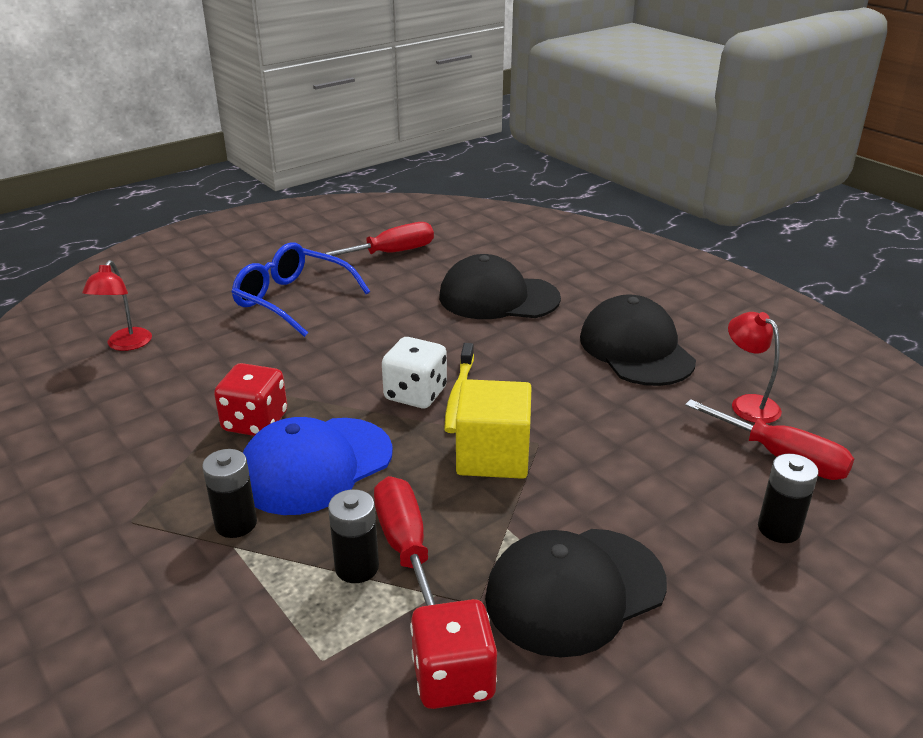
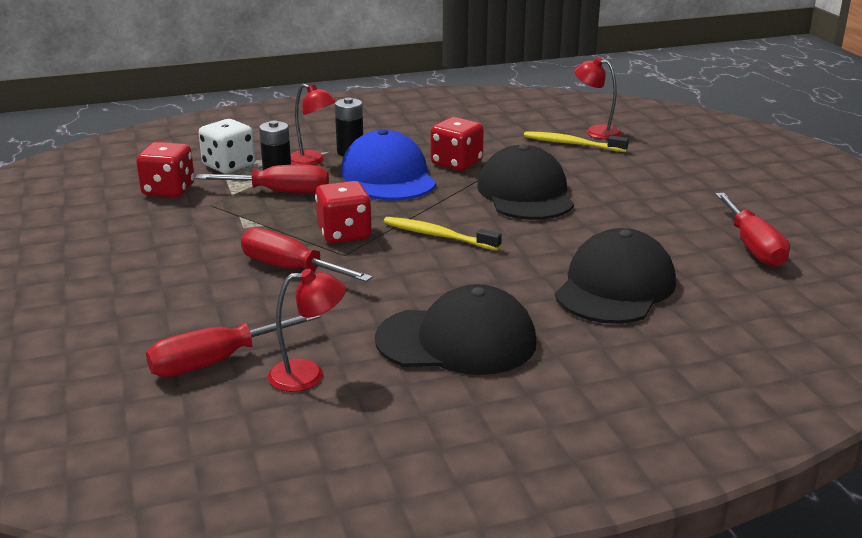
camera: 110 degrees right, 5 degrees down
(171, 355) = (572, 144): none -> yellow toothbrush
(280, 552) = (312, 161): none -> red lamp
(292, 300) = (651, 190): blue glasses -> none
(415, 394) = (452, 219): white dice -> white dice (229, 166)
(493, 456) = (344, 234): yellow cube -> red dice
(574, 590) = (185, 233): black cap -> black cap (525, 193)
(594, 469) = (290, 269): none -> red screwdriver
(779, 529) = (145, 325): black battery -> none

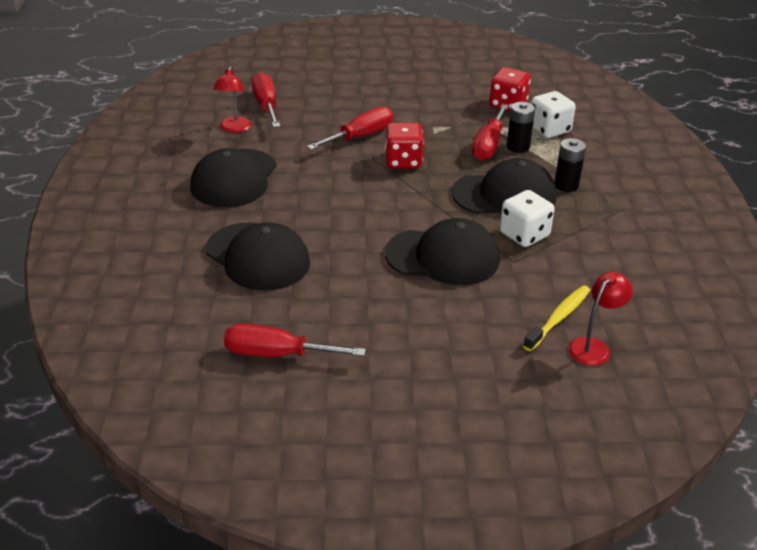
camera: 105 degrees right, 10 degrees up
(312, 161) = (550, 165): red lamp -> none
(388, 176) = (504, 195): blue cap -> black cap
(438, 236) = (381, 198): yellow toothbrush -> none
(456, 163) = (524, 235): red dice -> white dice

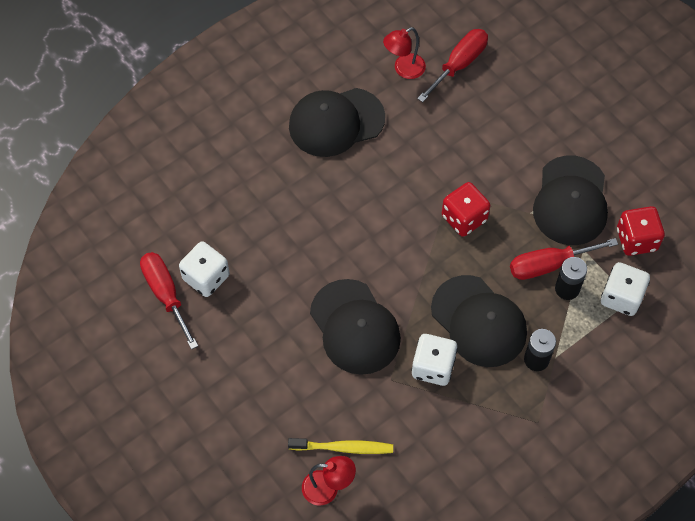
camera: 55 degrees right, 25 degrees up
(258, 257) = (255, 209): black cap -> black cap (570, 201)
(291, 319) = (206, 277): none -> white dice
(360, 136) = (474, 163): red screwdriver -> none

